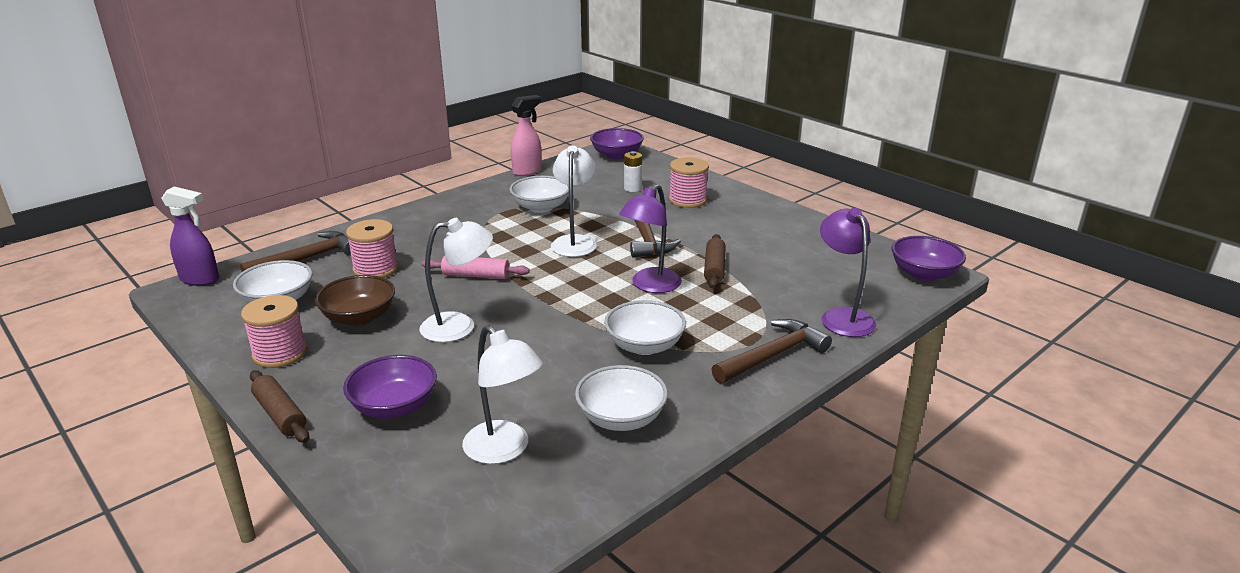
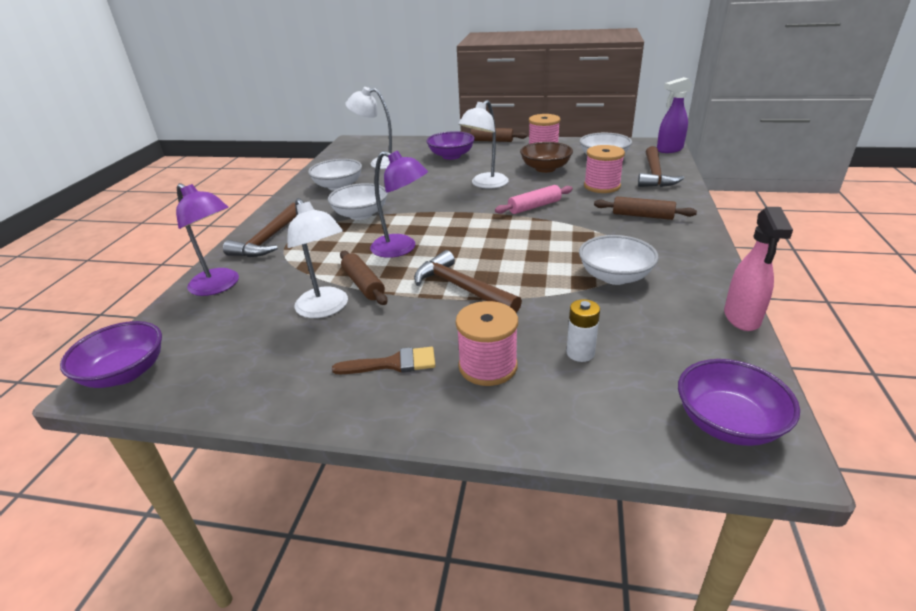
camera: 145 degrees right, 5 degrees up
(424, 231) = (642, 216): none -> brown rolling pin
(574, 242) = (517, 257): white lamp -> white lamp (326, 309)
(650, 286) = (401, 248): purple lamp -> purple lamp turned 120 degrees clockwise
(738, 218) = (393, 363): none -> brown brush

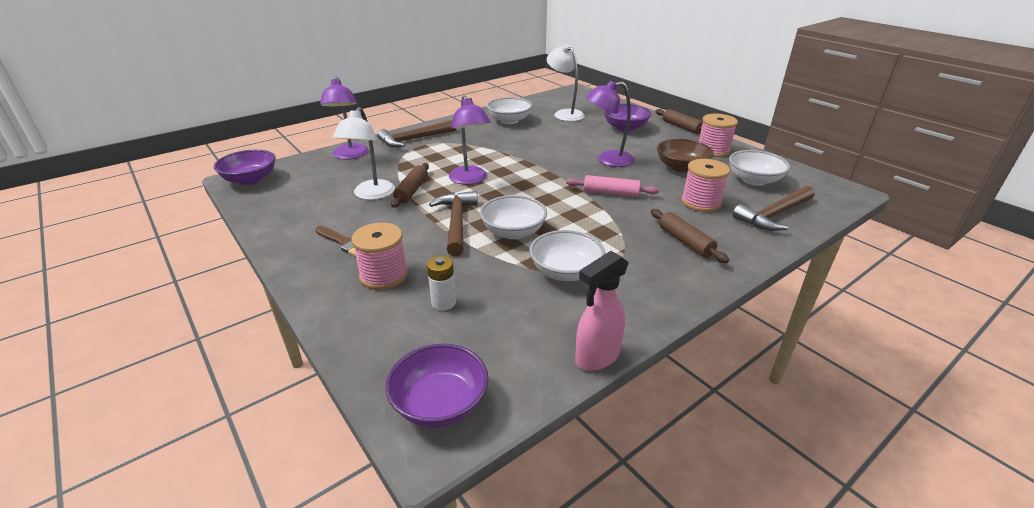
camera: 40 degrees right, 0 degrees up
(361, 214) = (488, 146): white bowl -> white bowl (513, 232)
(485, 184) = (608, 160): white lamp -> purple lamp
(669, 150) = (843, 199): purple spray bottle -> none

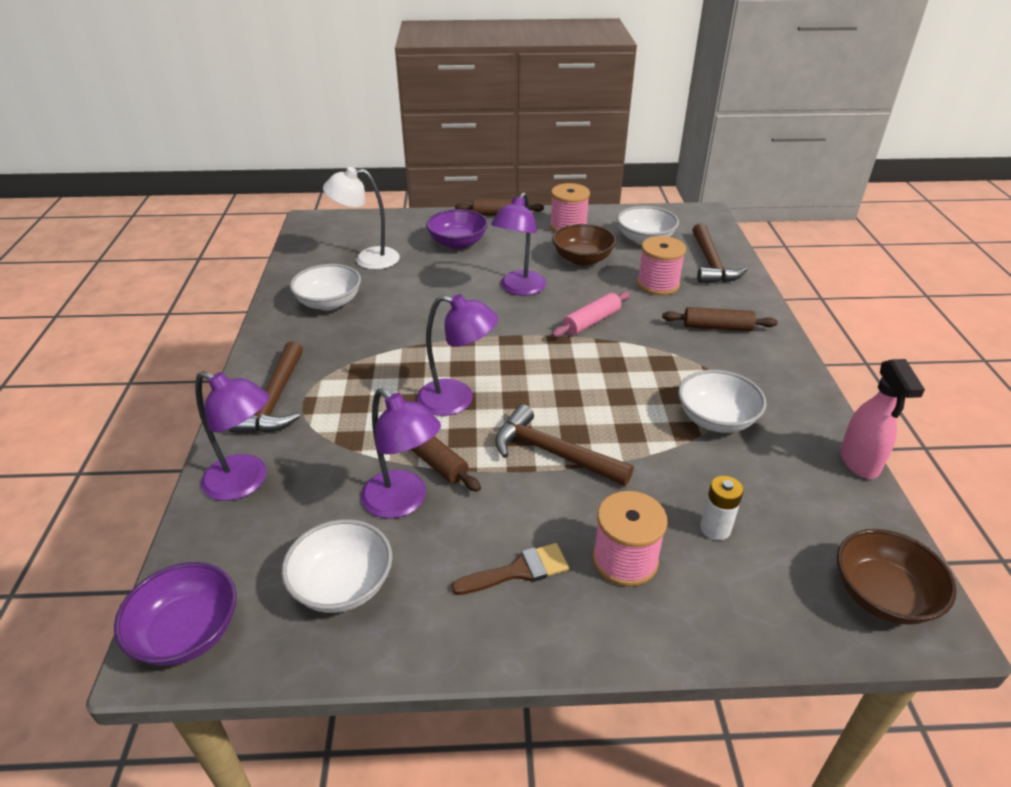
camera: 55 degrees left, 5 degrees up
(371, 195) = (403, 502): white lamp -> purple lamp
(440, 403) = (882, 595): purple bowl -> brown bowl
(513, 232) = (612, 419): white bowl -> white bowl (342, 584)

